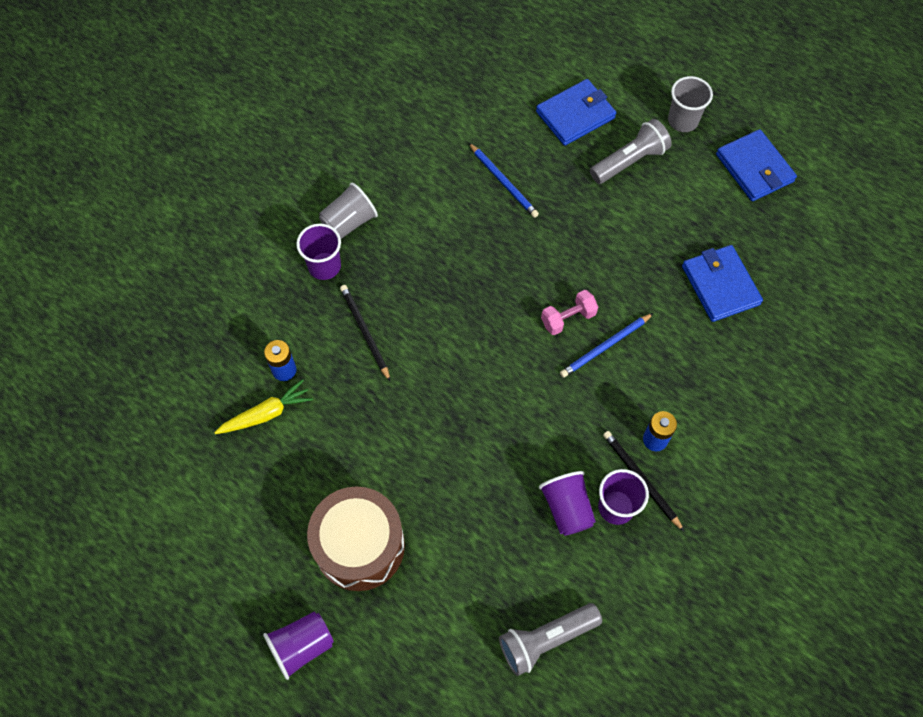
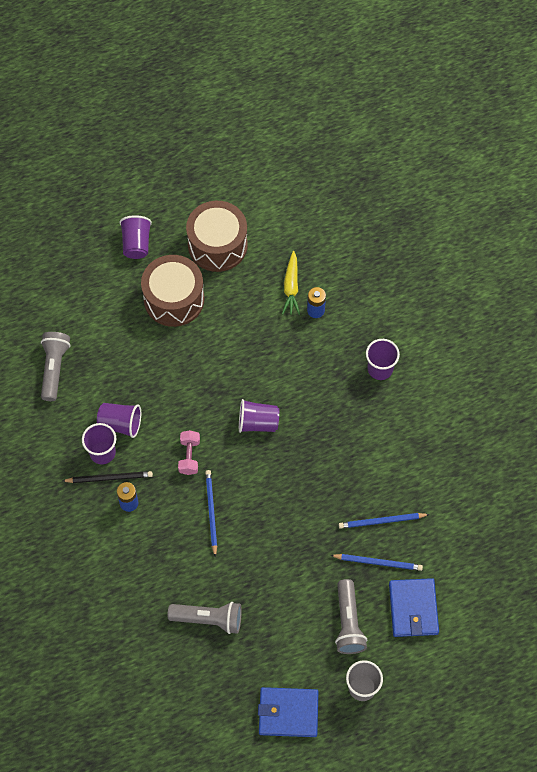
camera: 120 degrees right, 0 degrees up
(249, 536) = (217, 245): none -> brown drum
(349, 222) = (407, 401): grey cup -> none
(365, 332) = (314, 369): black pencil -> none
(468, 356) = (258, 423): none -> purple cup
(549, 165) = (378, 562): none -> blue pencil
(568, 318) = (246, 501): pink dumbbell -> pink dumbbell (189, 456)
(720, 285) = (208, 619): blue wallet -> grey flashlight

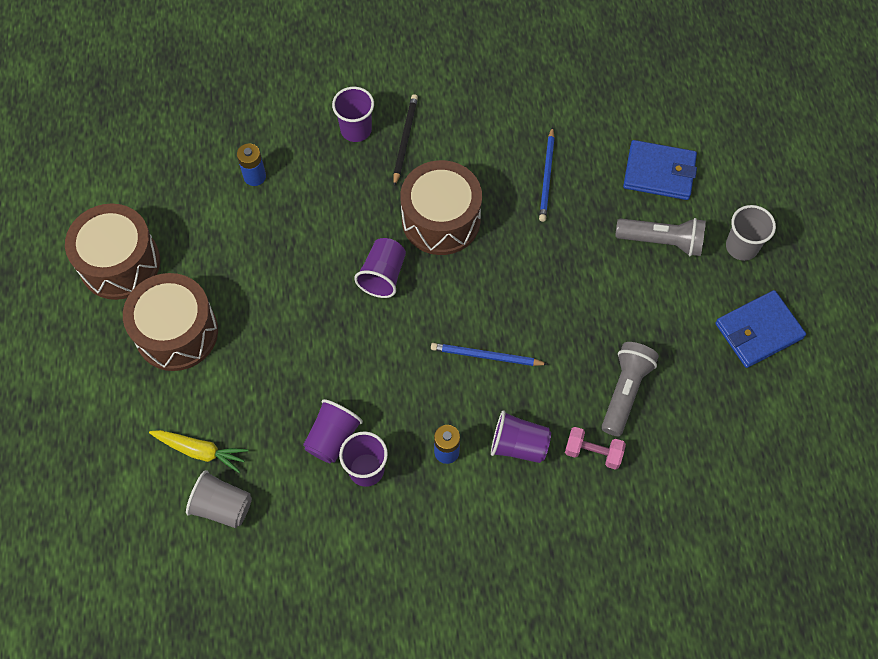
camera: 75 degrees left, 0 degrees up
(54, 368) = (222, 506): grey flashlight -> grey cup
(109, 478) = (405, 468): black pencil -> black pencil (405, 140)
(136, 244) = (76, 360): purple cup -> purple cup (518, 445)
(189, 456) = (404, 364): pink dumbbell -> pink dumbbell (593, 452)
(288, 713) = (758, 331): blue wallet -> blue wallet turned 45 degrees clockwise
(291, 287) = (213, 195): yellow carrot -> yellow carrot (200, 451)
(318, 451) = (441, 220): none -> brown drum
(378, 562) = (596, 193): blue pencil -> none

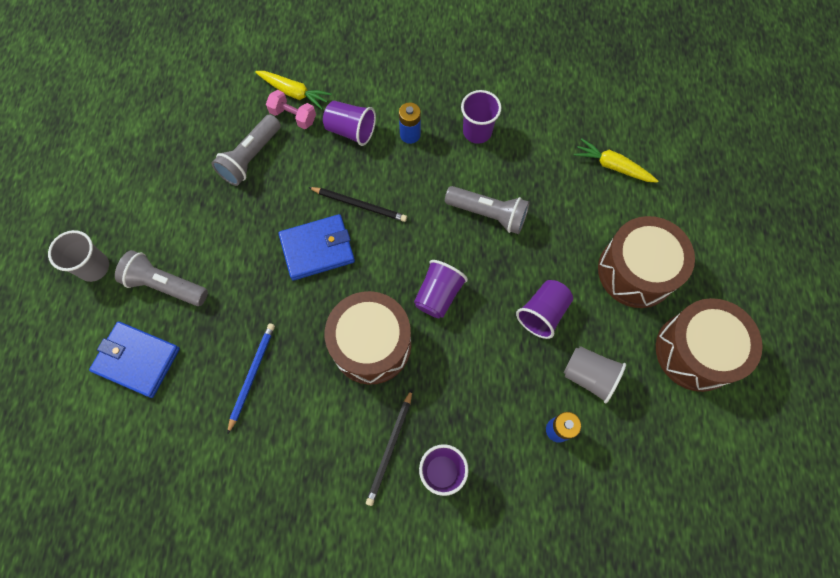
camera: 170 degrees left, 5 degrees up
(222, 506) = (594, 123): grey cup -> grey cup (589, 376)
(332, 438) = (502, 159): purple cup -> purple cup (542, 313)
(341, 369) = (488, 214): none -> grey flashlight
(486, 356) = (359, 205): blue pencil -> black pencil
(602, 485) = (294, 92): none -> yellow carrot
(758, 331) = (117, 188): blue wallet -> blue wallet (317, 249)

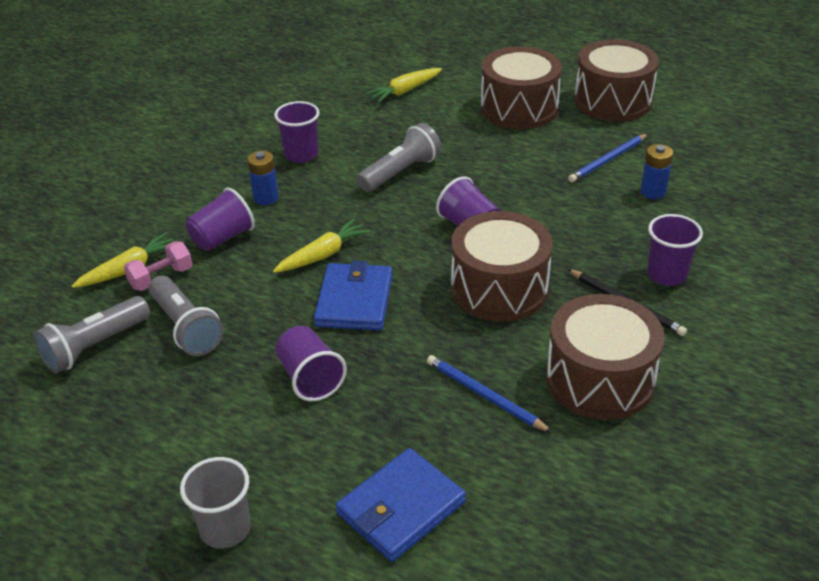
camera: 65 degrees left, 30 degrees down
(165, 285) = (308, 453): grey flashlight -> grey flashlight (95, 346)
(296, 452) = (600, 379): none -> brown drum
(359, 205) = (323, 255): black pencil -> yellow carrot
(542, 313) = (529, 169): purple cup -> purple cup (310, 378)
(589, 376) = (608, 160): grey cup -> blue pencil

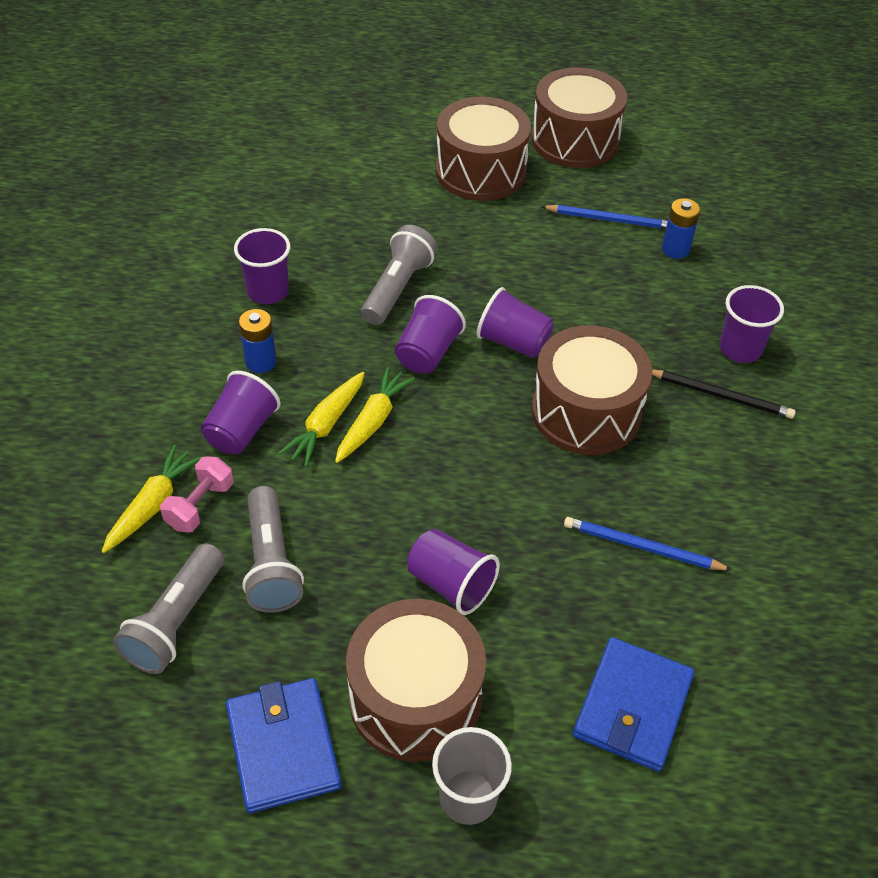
camera: 25 degrees left, 10 degrees up
(186, 327) = (271, 563): grey flashlight -> grey flashlight turned 45 degrees clockwise
(354, 301) = (442, 471): blue wallet -> blue wallet (283, 747)
(396, 219) = (427, 353): none -> purple cup
(404, 91) = (339, 175): yellow carrot -> yellow carrot (326, 425)
(600, 379) = (741, 492): brown drum -> brown drum (415, 698)
(608, 160) = (610, 220): blue pencil -> blue pencil turned 105 degrees counterclockwise

